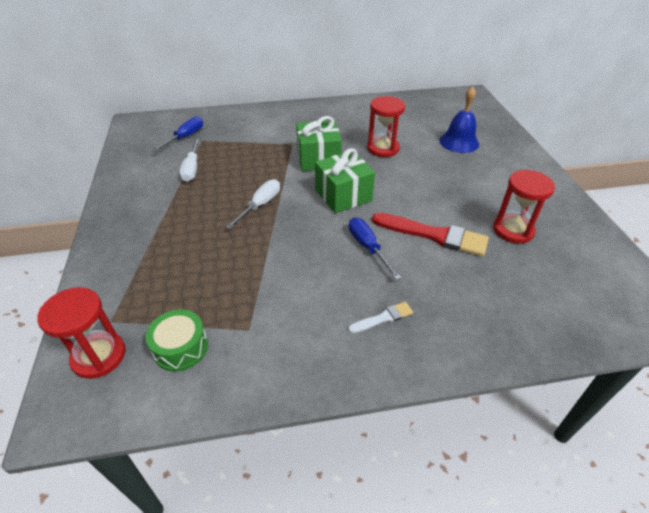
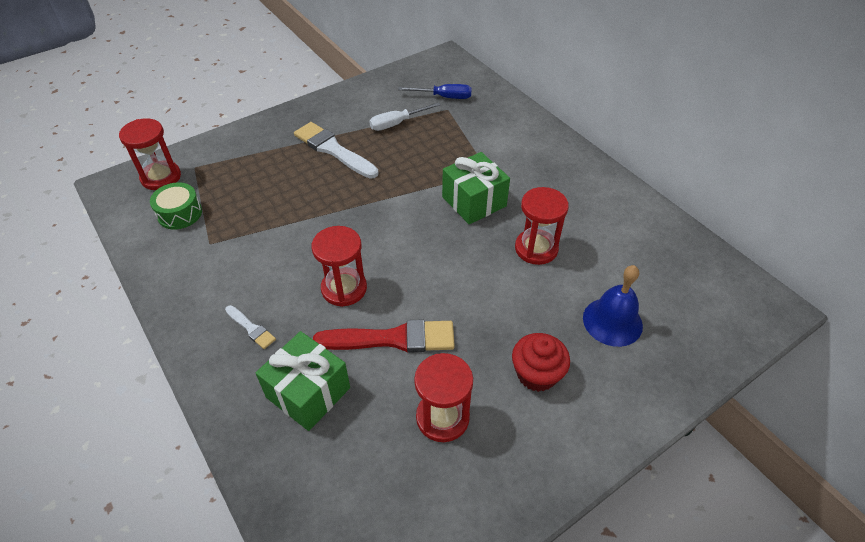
camera: 65 degrees right, 5 degrees up
(190, 212) = (334, 150): none -> white brush
(260, 205) = (367, 189): white screwdriver -> none
(343, 195) = (419, 243): green gift -> green gift (308, 392)
(368, 247) = (344, 288): blue screwdriver -> red hourglass
(433, 235) = (392, 339): red brush -> red brush turned 90 degrees counterclockwise
(489, 181) = (536, 374): none -> red cupcake

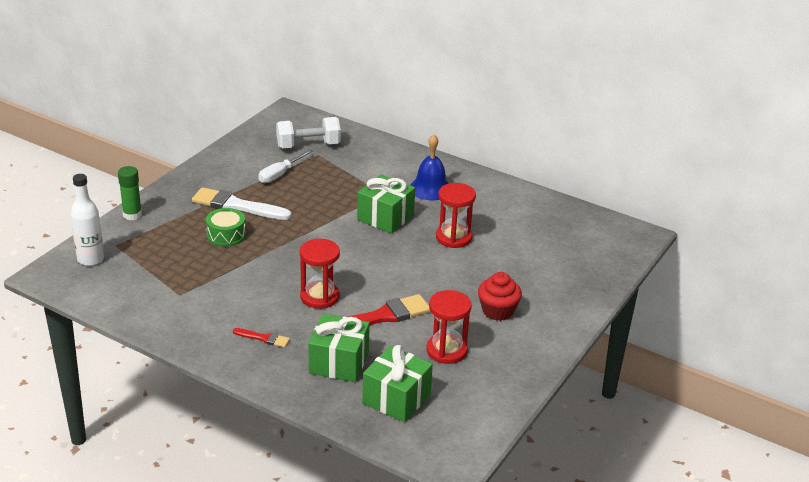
camera: 25 degrees left, 15 degrees down
(161, 177) = (90, 259): red hourglass -> white bottle
(180, 213) = (134, 281): green drum -> green drum (226, 235)
(232, 137) = (132, 215): none -> green glue stick
(251, 328) = (263, 338): white brush -> red brush
(340, 476) = (396, 398): none -> green gift
(444, 97) = (308, 145): blue screwdriver -> white dumbbell
(612, 321) = (534, 269): blue bell -> blue bell (430, 188)

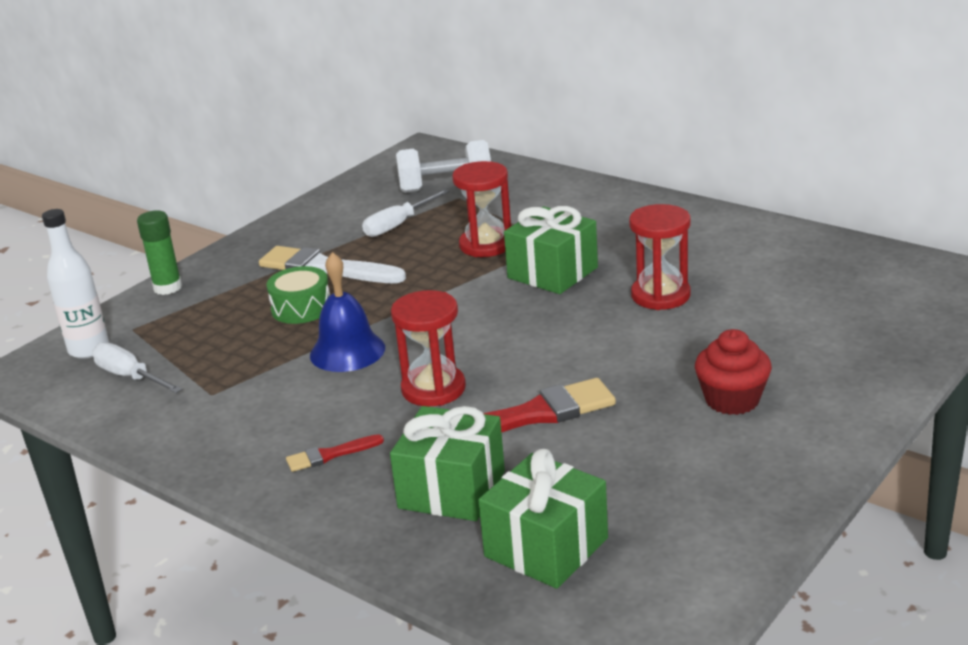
camera: 10 degrees right, 5 degrees down
(124, 280) = (130, 377): none -> white screwdriver
(263, 338) = (331, 455): red brush -> red brush turned 135 degrees clockwise
(430, 188) = (626, 231): blue bell -> blue bell (347, 351)
(446, 350) = (641, 465): red hourglass -> red hourglass (486, 245)

